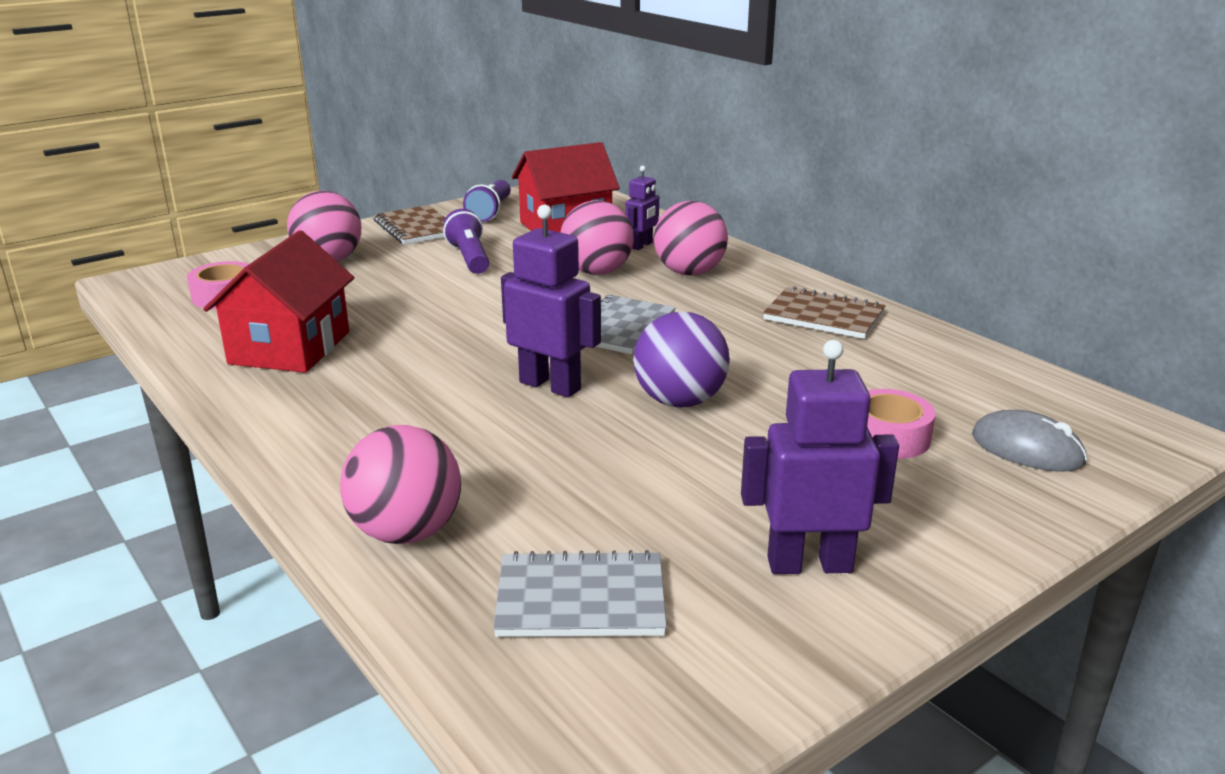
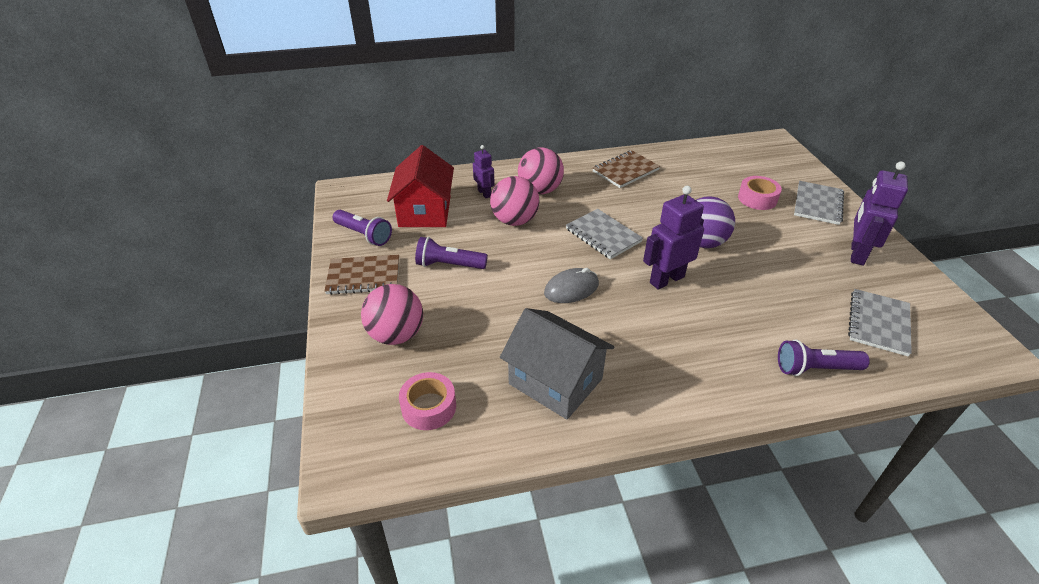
camera: 65 degrees left, 15 degrees up
(290, 348) = (555, 381): red house -> grey house
(406, 532) = (815, 368): pink ball -> purple flashlight
(956, 506) = (817, 204): none -> grey notebook
(1027, 449) = (776, 172): grey mouse -> grey mouse (571, 289)

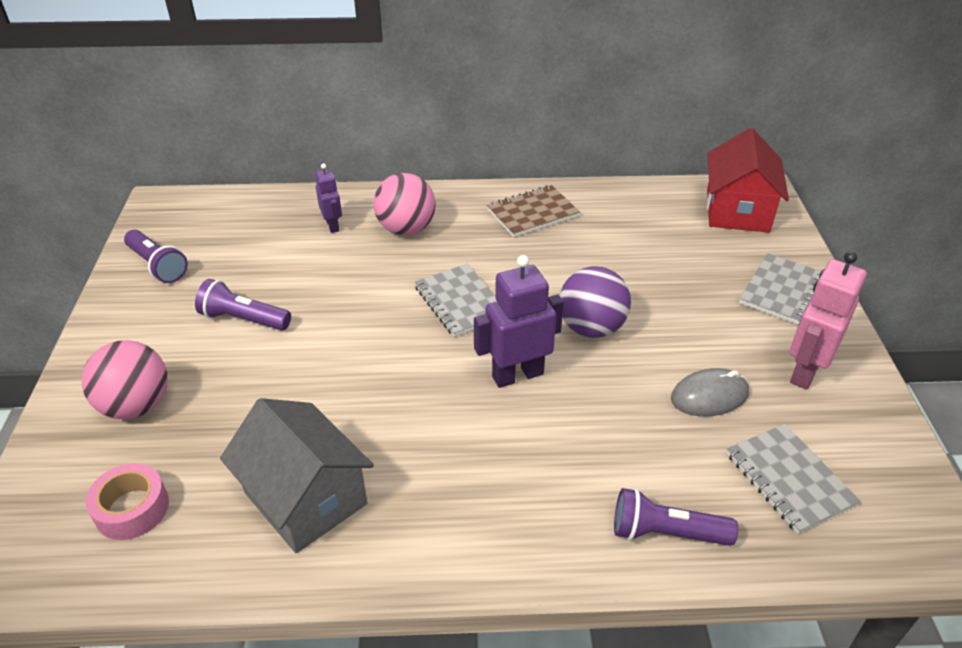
camera: 10 degrees right, 0 degrees up
(364, 276) = (132, 321): brown notebook -> none
(425, 211) = (246, 242): red house -> red house (737, 210)
(514, 221) = (354, 268): pink ball -> none
(571, 289) = (385, 372): grey mouse -> grey mouse (709, 396)
(757, 199) = (697, 273): pink tape -> none
(856, 254) = (804, 371): purple robot -> pink robot
(878, 323) = (789, 479): grey notebook -> grey notebook turned 60 degrees counterclockwise

